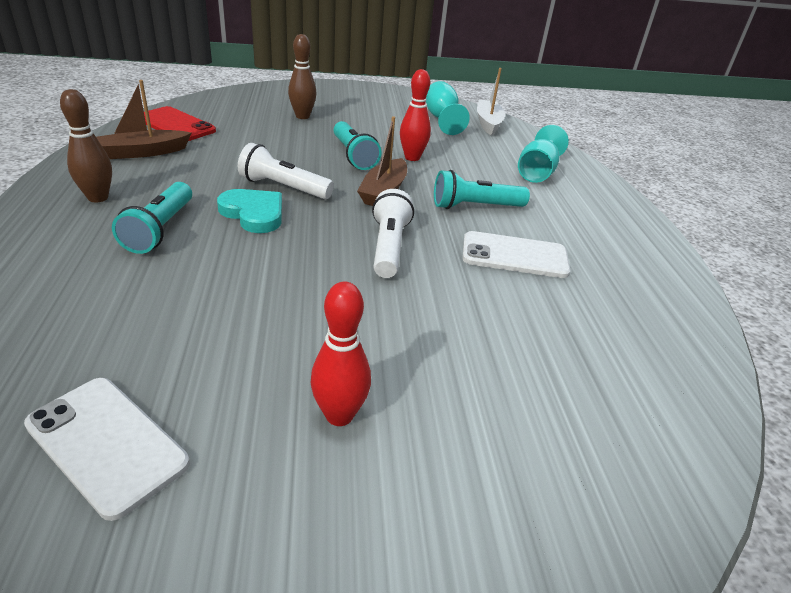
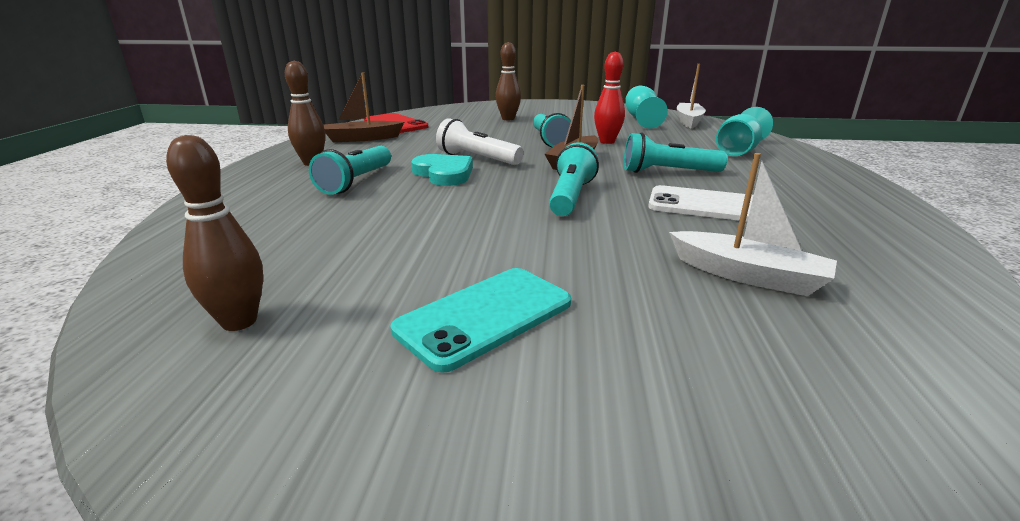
camera: 15 degrees right, 10 degrees down
(106, 444) = (239, 321): white phone -> brown bowling pin
(339, 415) = (485, 316): red bowling pin -> turquoise phone
(389, 247) = (571, 197): white flashlight -> turquoise flashlight
(551, 346) = (748, 275): none -> white boat

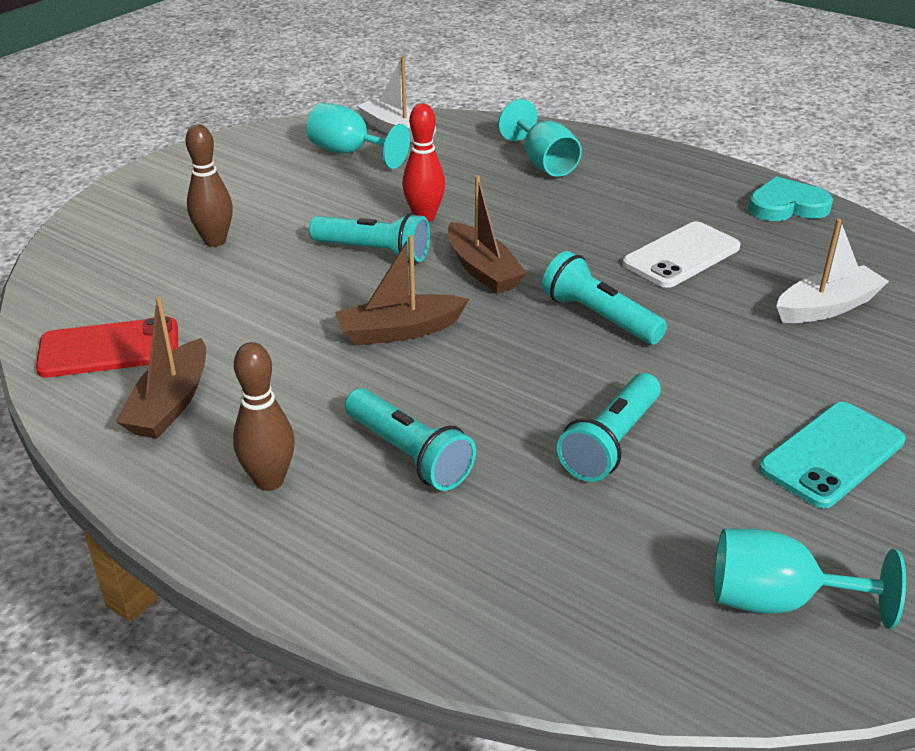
camera: 60 degrees left, 10 degrees up
(239, 321) = (777, 601): brown bowling pin -> turquoise goblet
(444, 174) = (441, 375): turquoise heart -> turquoise heart (786, 206)
(477, 158) = (399, 331): white flashlight -> brown boat
(485, 316) = (832, 455): turquoise phone -> turquoise phone turned 60 degrees clockwise
(667, 172) = (572, 232): turquoise flashlight -> turquoise flashlight (610, 443)

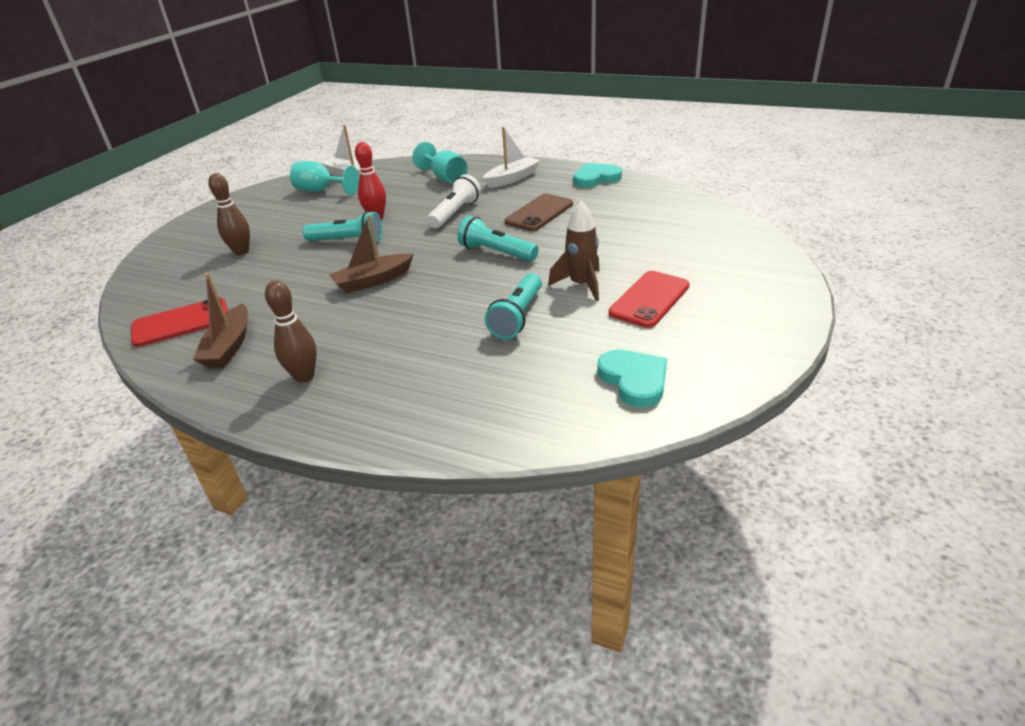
camera: 10 degrees left, 0 degrees up
(409, 455) = (392, 346): turquoise flashlight -> none
(482, 270) = (419, 240): brown boat -> none
(547, 231) = (455, 213): none -> white flashlight
(681, 255) = (539, 213): white phone -> brown phone
(724, 405) = (581, 285): none -> brown rocket
(777, 601) = (634, 380): turquoise goblet -> turquoise heart
(827, 307) = (630, 225): white boat -> white boat (512, 178)
(832, 455) = (649, 299): turquoise phone -> red phone

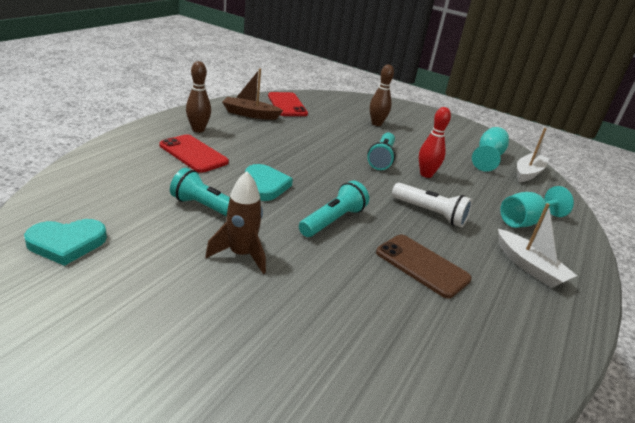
camera: 90 degrees right, 5 degrees down
(373, 281) = (308, 161): brown boat -> none
(596, 178) = (539, 343): turquoise heart -> turquoise heart (265, 185)
(649, 299) = (183, 292): red phone -> red phone (193, 154)

